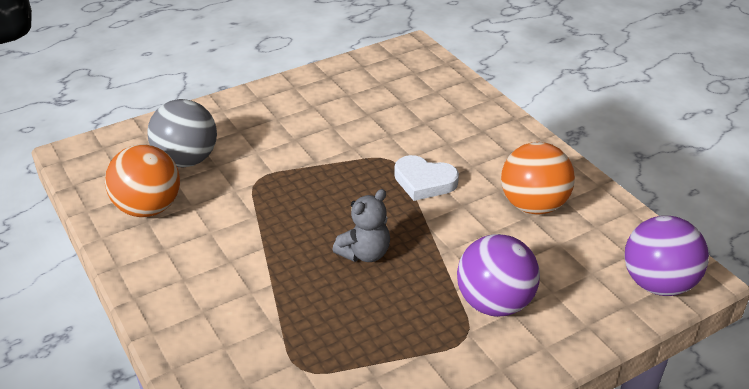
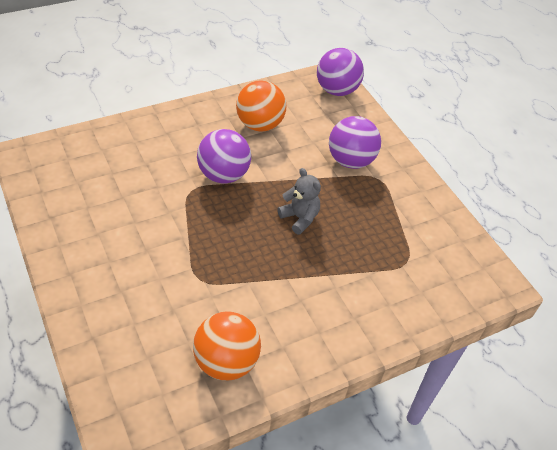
camera: 90 degrees left, 10 degrees up
(187, 160) = (159, 333): grey ball -> none
(424, 182) = (223, 175): white heart -> purple ball

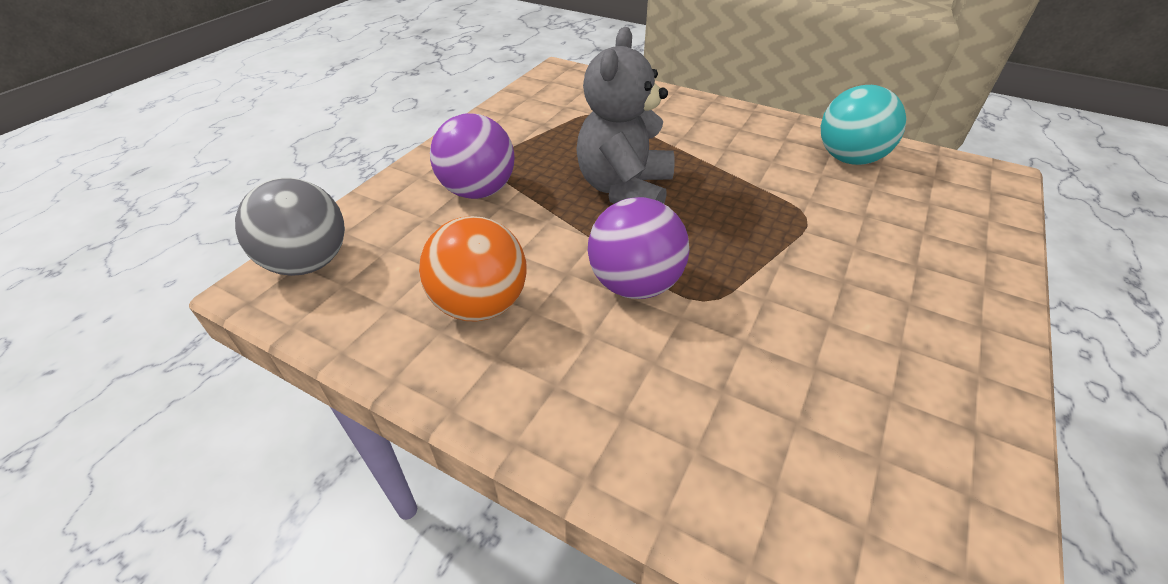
camera: 120 degrees left, 5 degrees down
(226, 362) = (849, 159): orange ball -> turquoise ball
(299, 218) = (624, 189): grey teddy bear -> grey teddy bear, size x1.76
(336, 90) = (309, 263): purple ball -> grey ball

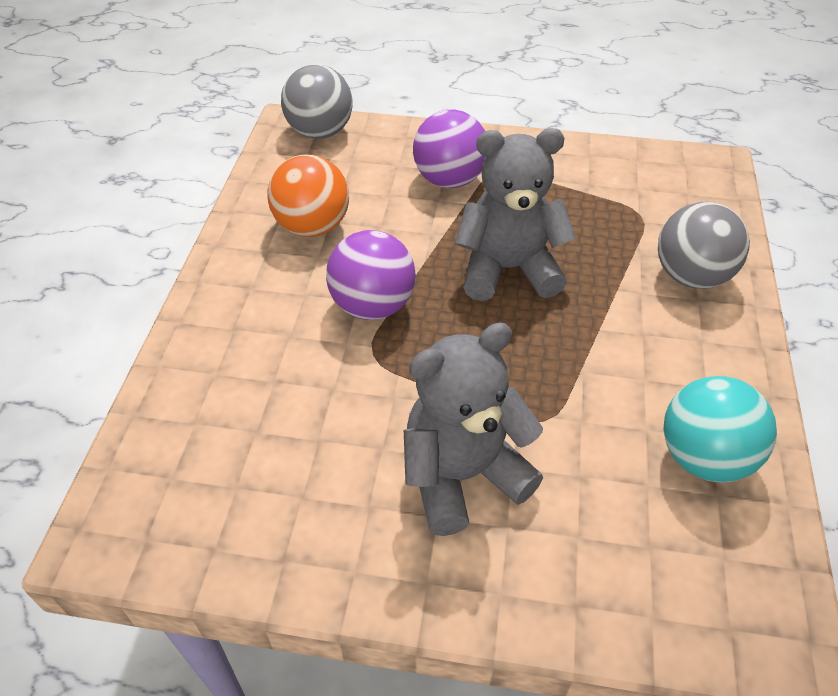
camera: 70 degrees right, 5 degrees up
(674, 113) = (691, 276): none -> grey ball
(864, 276) = (462, 475): none -> grey teddy bear

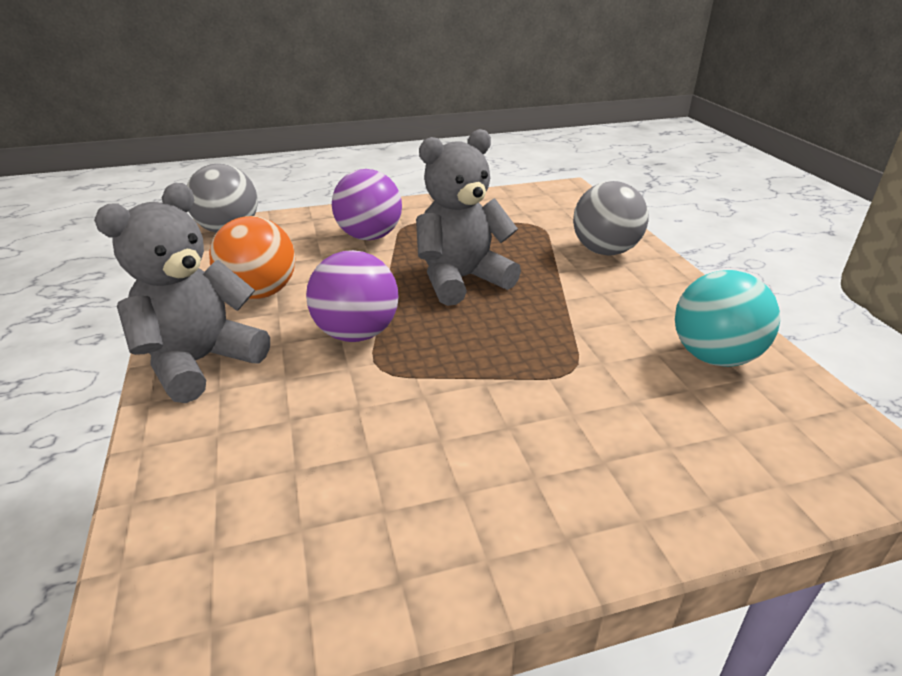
camera: 25 degrees left, 15 degrees down
(462, 475) = (533, 435): grey teddy bear -> grey teddy bear (200, 362)

